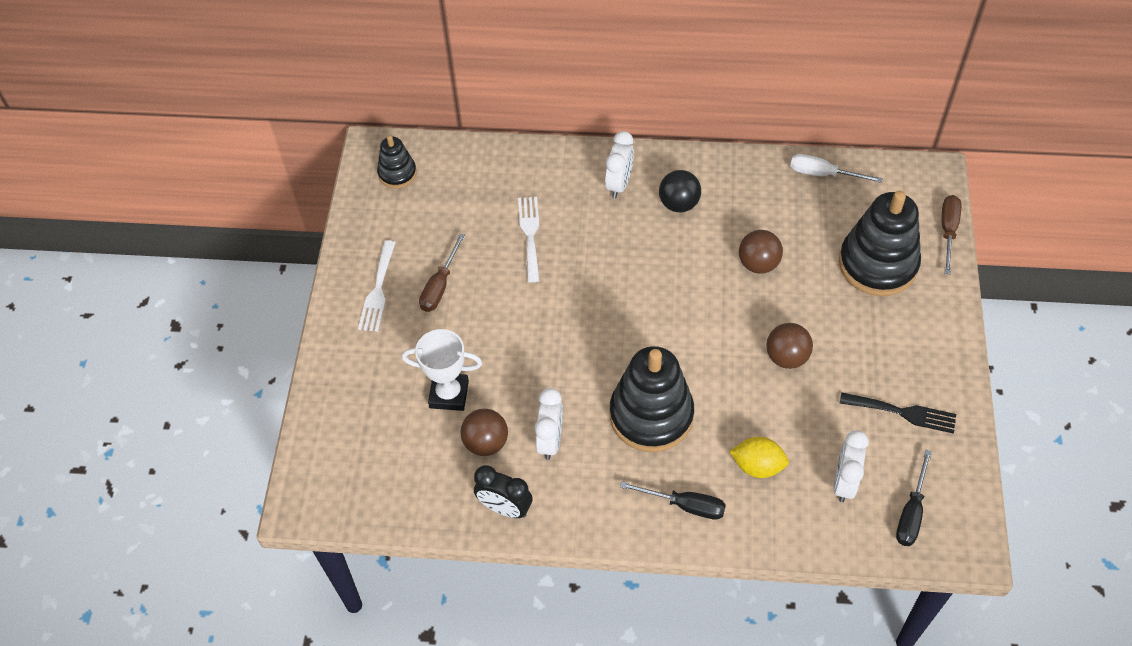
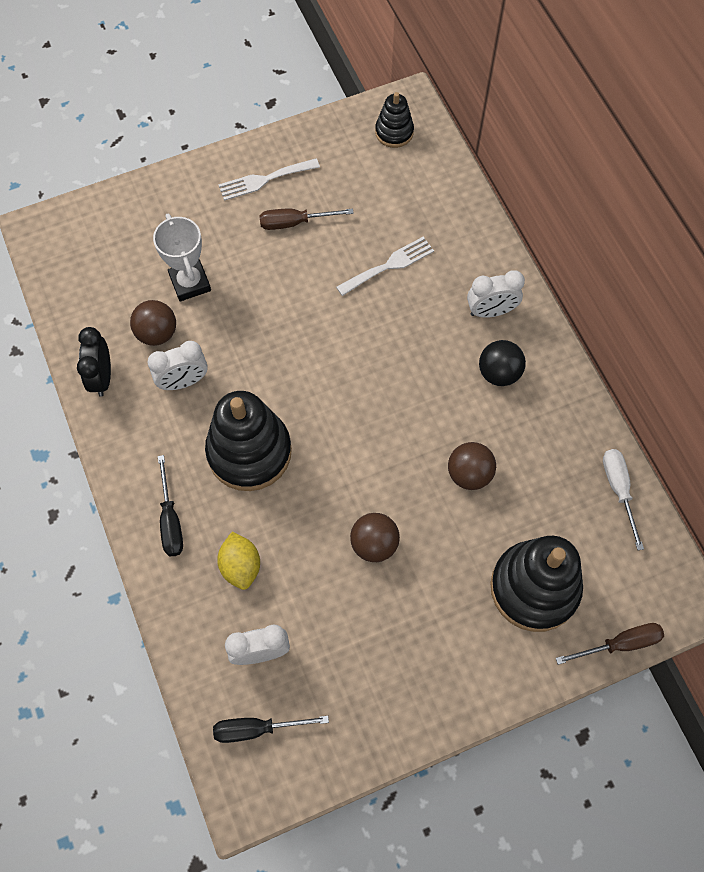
camera: 60 degrees right, 10 degrees up
(903, 412) = (367, 680): black fork -> none

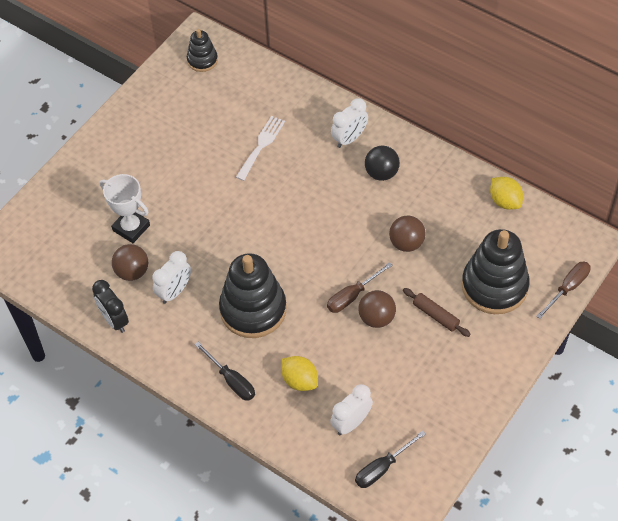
camera: 30 degrees left, 10 degrees down
(264, 180) = (134, 136): white fork -> none
(294, 223) = (176, 152): brown screwdriver -> brown screwdriver (352, 296)
(442, 582) = (435, 315): none -> brown rolling pin
(618, 490) = (505, 201): white screwdriver -> yellow lemon

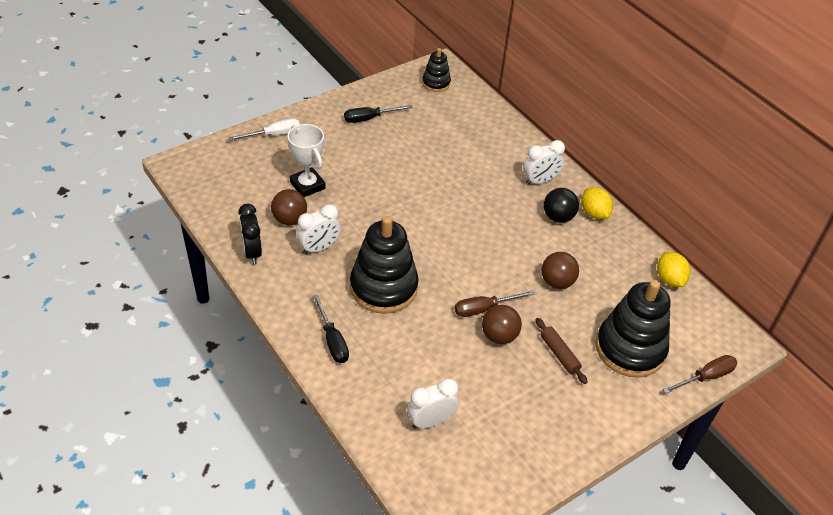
camera: 15 degrees right, 10 degrees down
(70, 182) = (274, 135): none -> white screwdriver
(261, 145) = (456, 160): white fork -> none
(300, 380) = (398, 364): yellow lemon -> yellow lemon (594, 213)
(382, 468) = (443, 476): black screwdriver -> black screwdriver (369, 118)

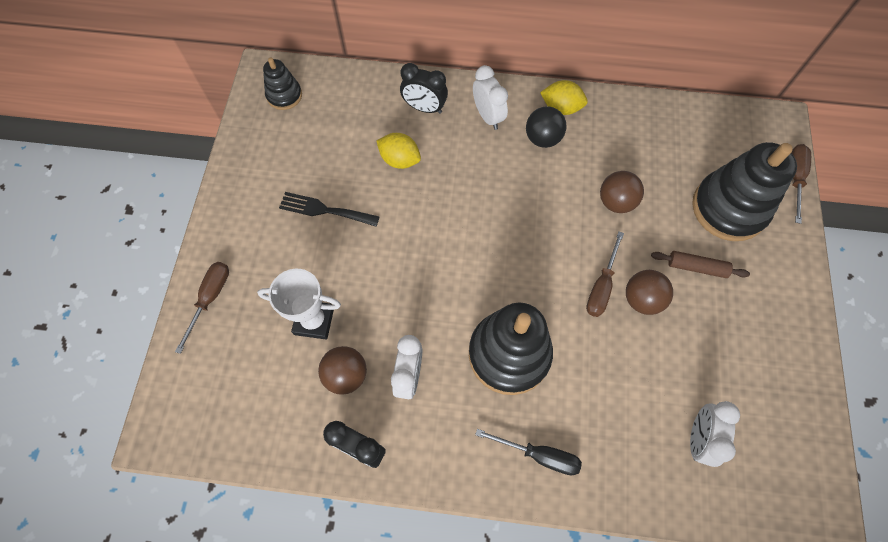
camera: 45 degrees left, 20 degrees up
(274, 135) = (210, 298): white screwdriver -> brown screwdriver
(369, 118) = (275, 191): black screwdriver -> none
(382, 146) = (324, 210): none -> black fork
(507, 148) = (424, 108): none -> black clock
(540, 181) = (488, 116): white clock -> white clock turned 45 degrees counterclockwise
(669, 279) = (677, 116): yellow lemon -> yellow lemon (400, 160)

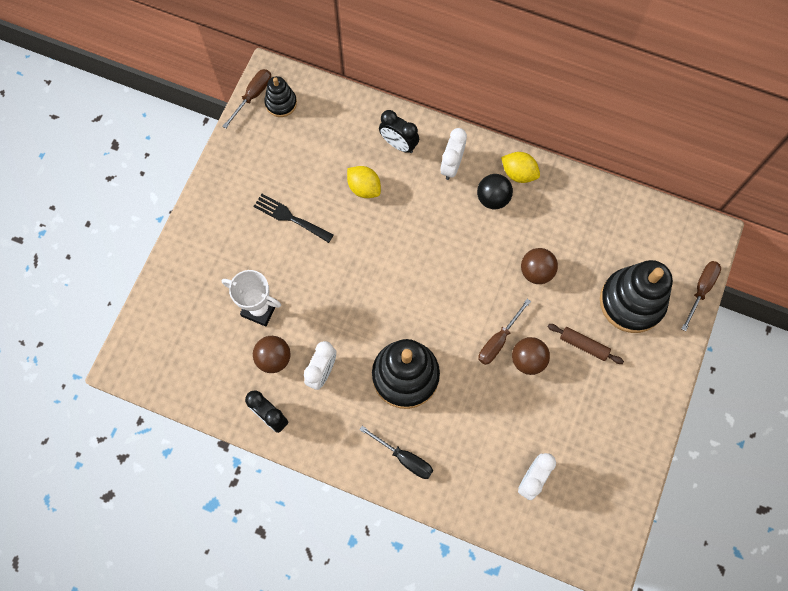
camera: 15 degrees right, 5 degrees up
(210, 298) = (182, 270): brown screwdriver -> brown screwdriver (253, 96)
(488, 116) = (451, 166): white clock -> white clock turned 150 degrees counterclockwise

